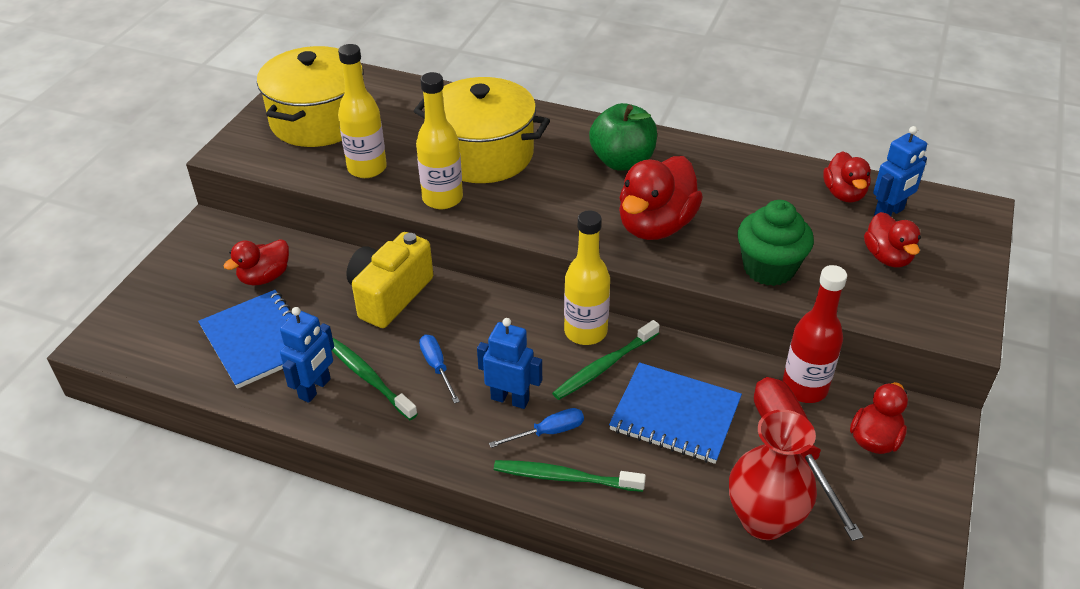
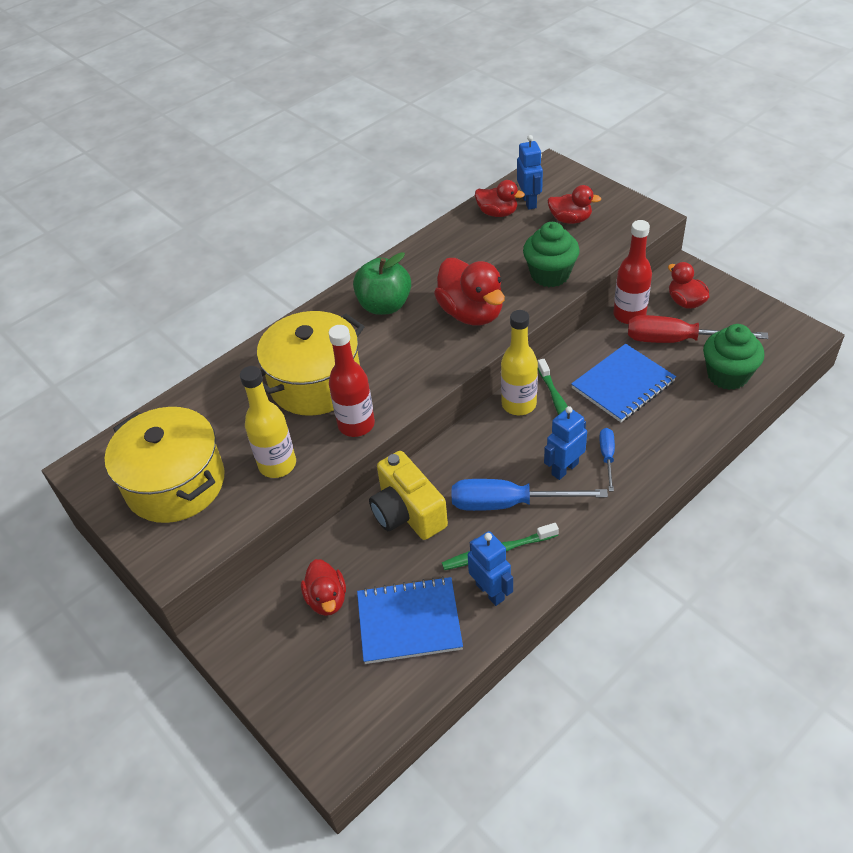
camera: 60 degrees left, 5 degrees up
(437, 367) = (508, 503): blue screwdriver -> blue screwdriver, size x1.93
(442, 199) = (356, 424): yellow bottle -> red bottle
(564, 477) = (652, 461): green toothbrush -> none
(764, 520) = (727, 375): red vase -> green cupcake

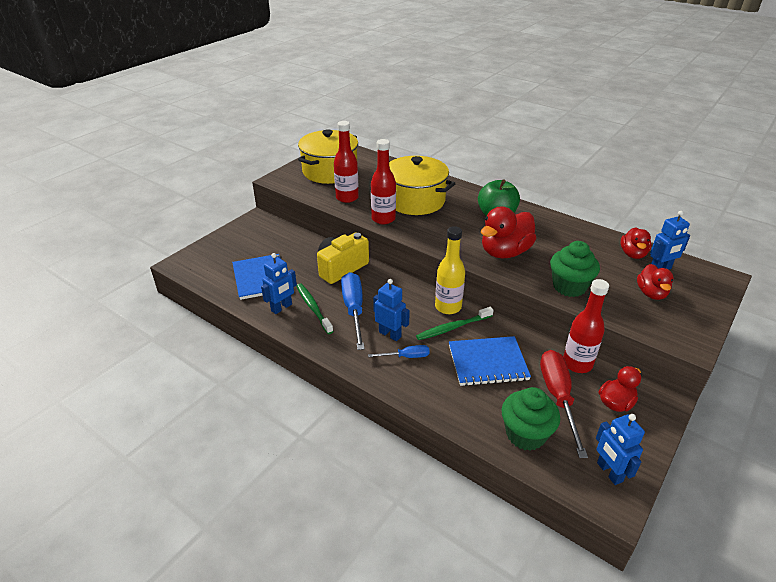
camera: 75 degrees right, 10 degrees down
(277, 465) = (347, 198): yellow bottle -> red bottle
(327, 599) = (276, 247): red duck -> none
(623, 385) = (488, 363): blue notebook -> blue notebook turned 45 degrees counterclockwise
(770, 329) = (609, 472): none -> blue robot

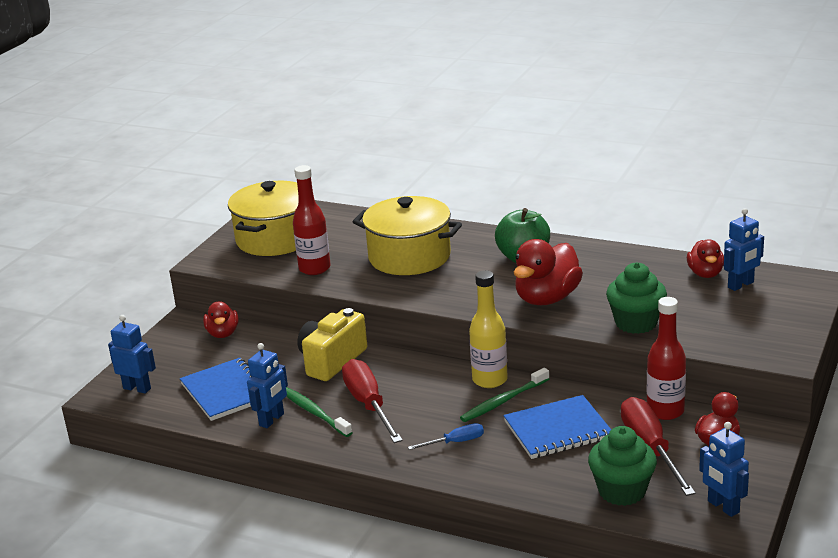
camera: 10 degrees left, 10 degrees down
(354, 309) = (369, 404): blue screwdriver -> red screwdriver
(383, 219) = (375, 286): red bottle -> none
(390, 334) = (426, 423): blue robot -> blue robot (137, 388)
(651, 293) = (734, 313): red duck -> red duck (223, 333)

